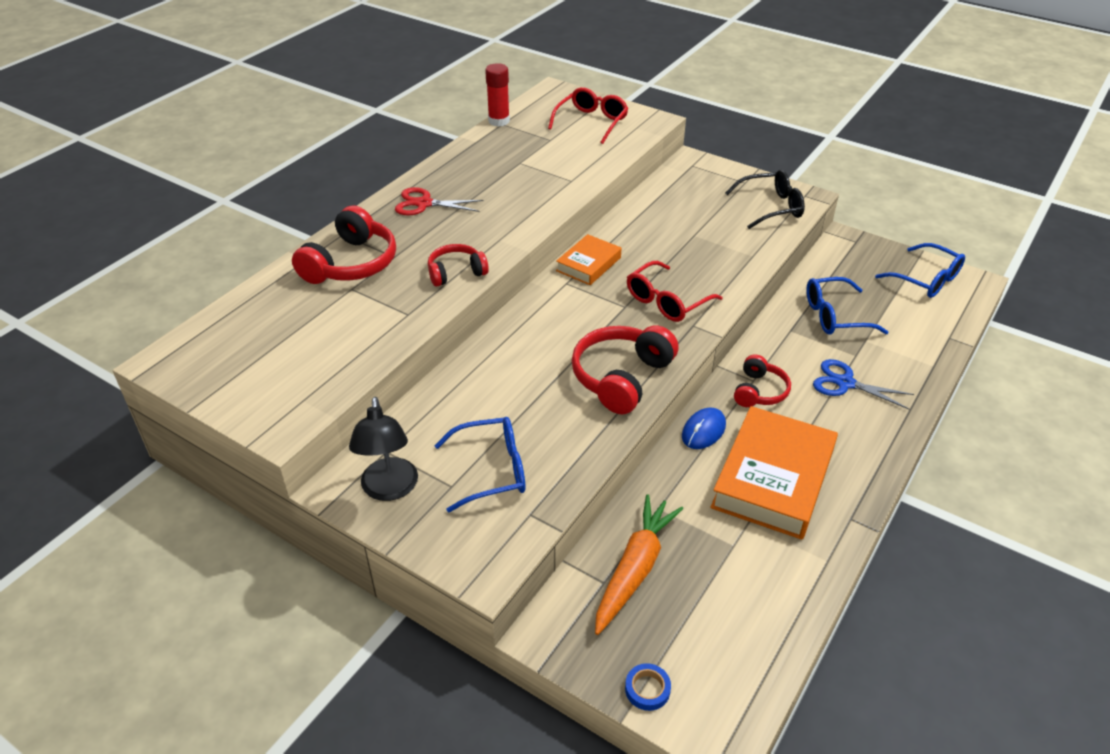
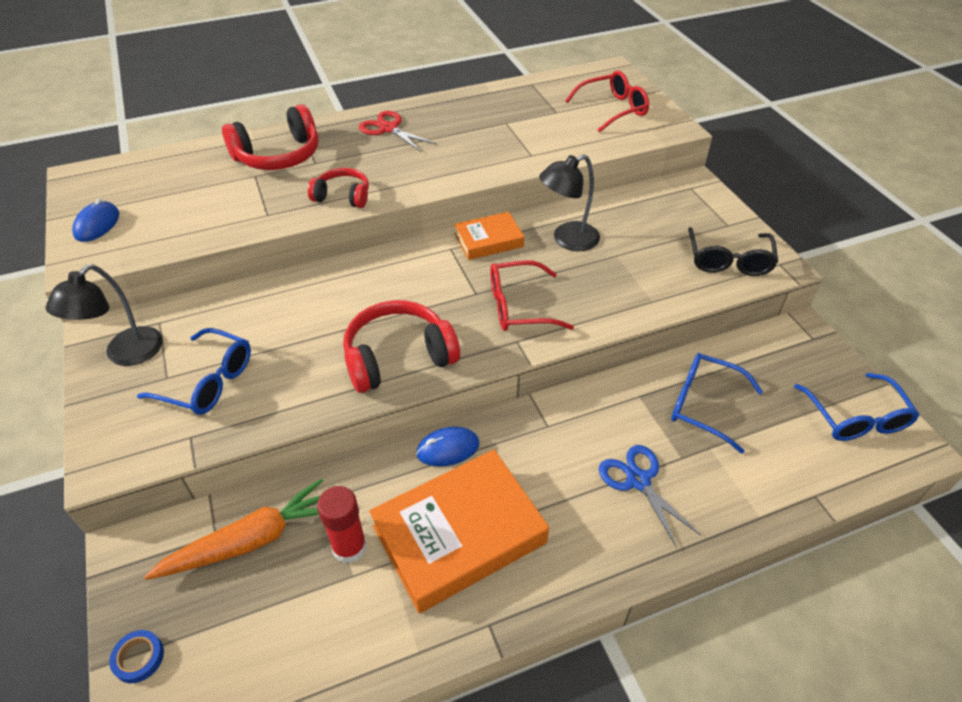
camera: 35 degrees right, 5 degrees up
(250, 392) = (97, 224): none -> blue mouse
(499, 121) = (531, 81): red glue stick -> red glue stick (349, 547)
(647, 239) = (567, 240): none -> black lamp
(759, 391) = (541, 440): red headphones -> none
(771, 207) = (728, 261): black glasses -> black glasses turned 75 degrees clockwise

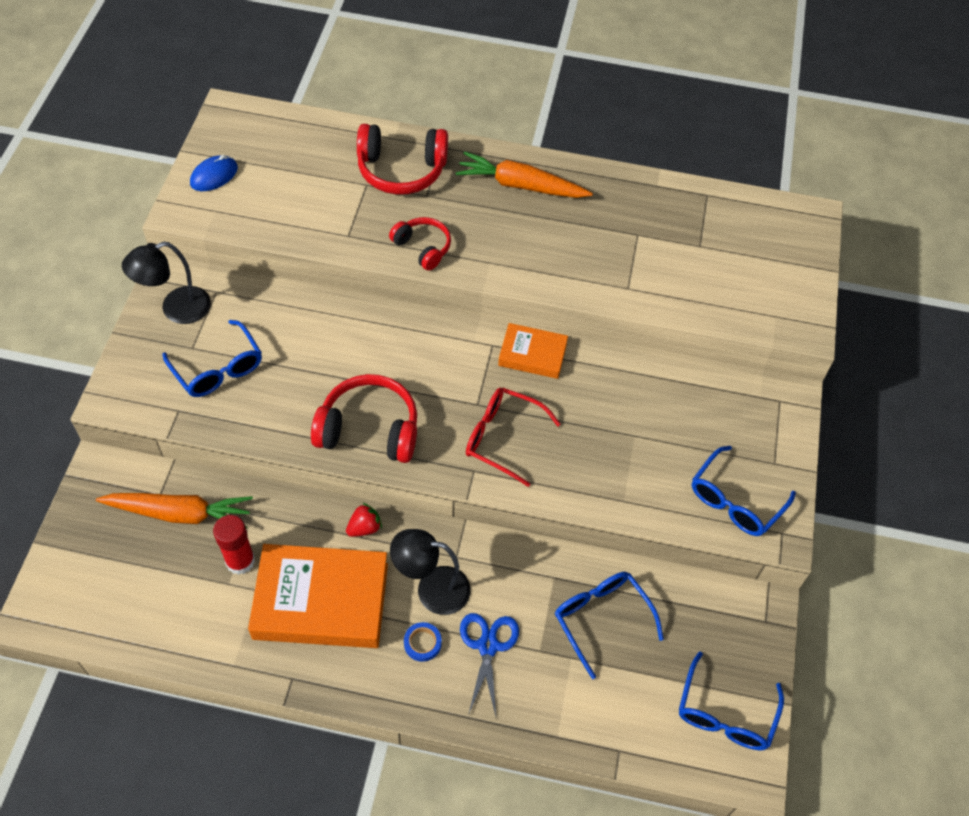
camera: 30 degrees right, 10 degrees up
(139, 658) = (65, 552): blue tape -> blue tape (422, 643)
(388, 128) = (521, 185): red scissors -> orange carrot
(448, 449) = (364, 528): blue mouse -> red strawberry
(567, 240) = (604, 393): black lamp -> black lamp (432, 589)
(613, 109) = (762, 271): red glasses -> none
(728, 261) = (735, 501): black glasses -> blue glasses

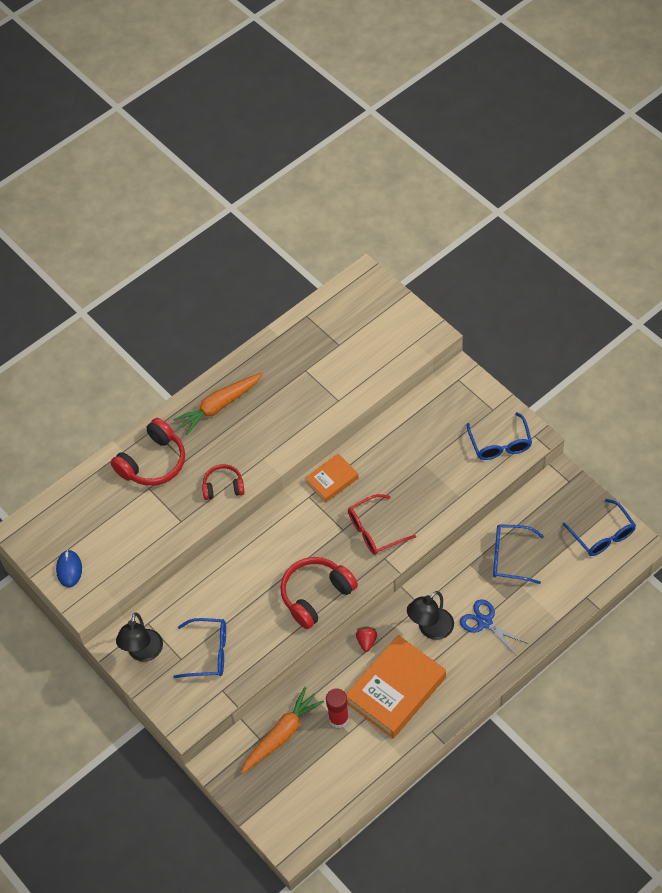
camera: 45 degrees left, 0 degrees up
(422, 643) = (459, 653): blue tape -> none

